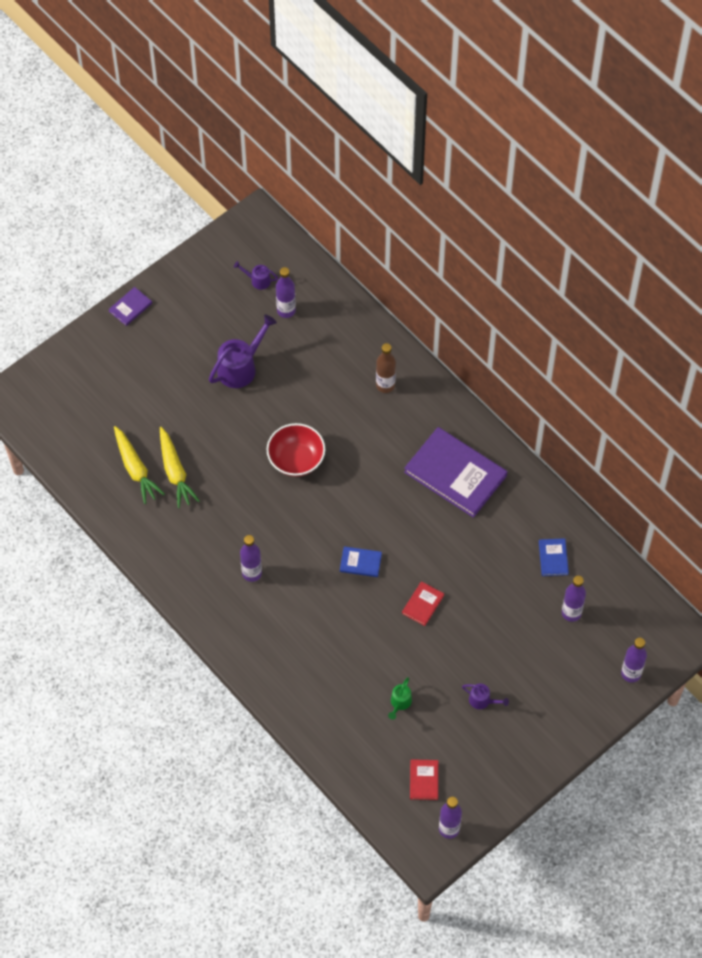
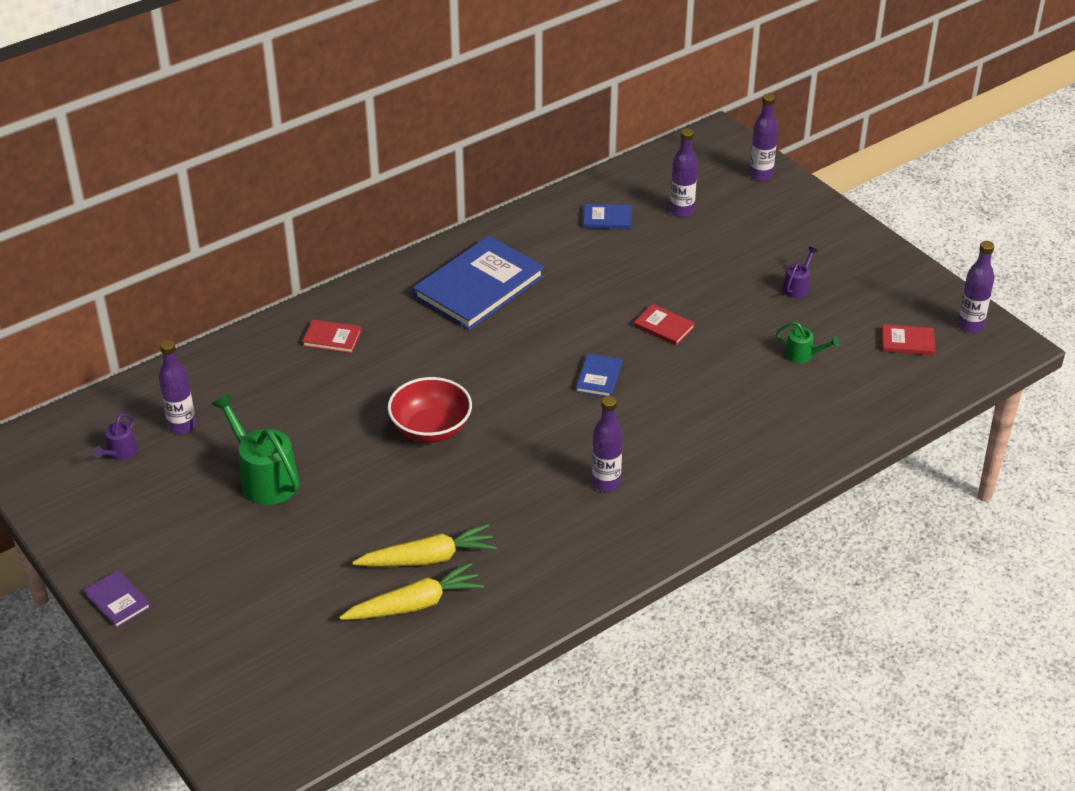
camera: 85 degrees left, 20 degrees down
(241, 367) = (264, 478): purple watering can -> green watering can
(385, 385) = (332, 338): brown bottle -> red book
(455, 474) = (479, 287): purple book -> blue book

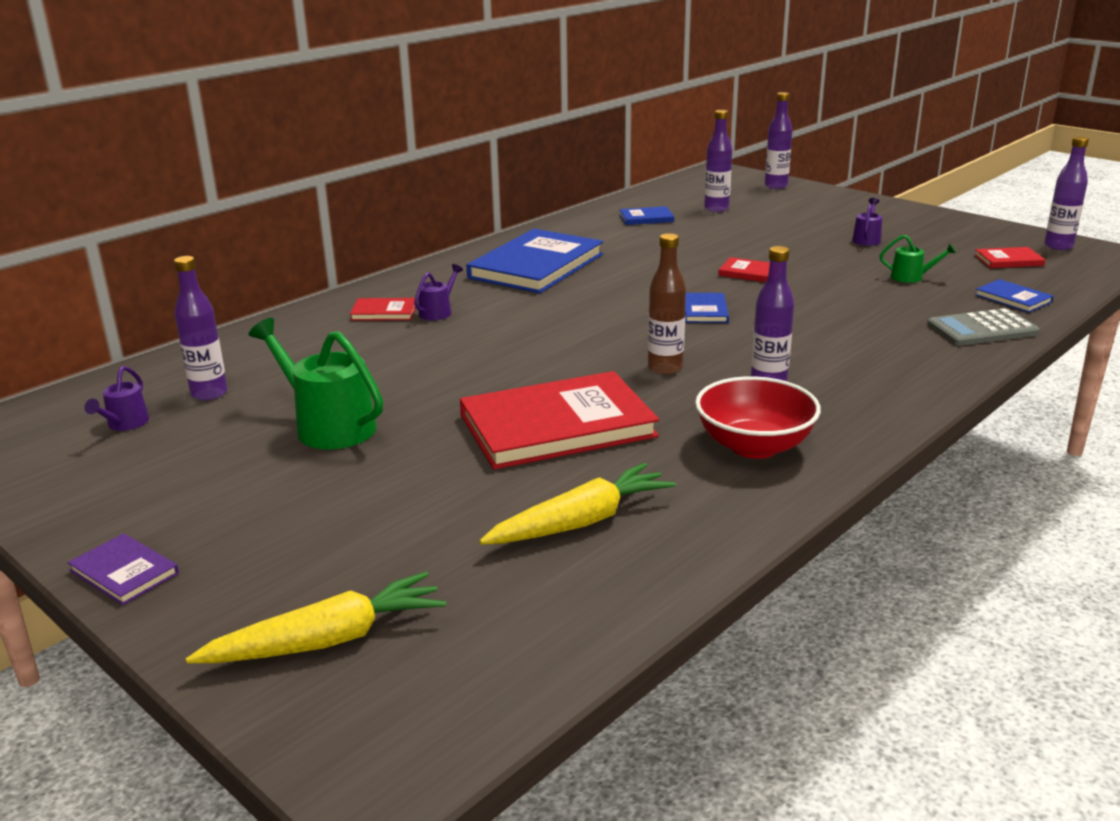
camera: 10 degrees left, 15 degrees down
(376, 345) = (438, 312): none -> purple watering can
(427, 558) = (578, 474): yellow carrot -> yellow carrot (327, 640)
(429, 505) = (557, 426): none -> red book
(431, 429) = (530, 365): red bowl -> red bowl (754, 446)
(535, 450) = (665, 368): none -> brown bottle
(817, 439) = (982, 329): none -> grey calculator
(872, 401) = (1013, 298): none -> blue book

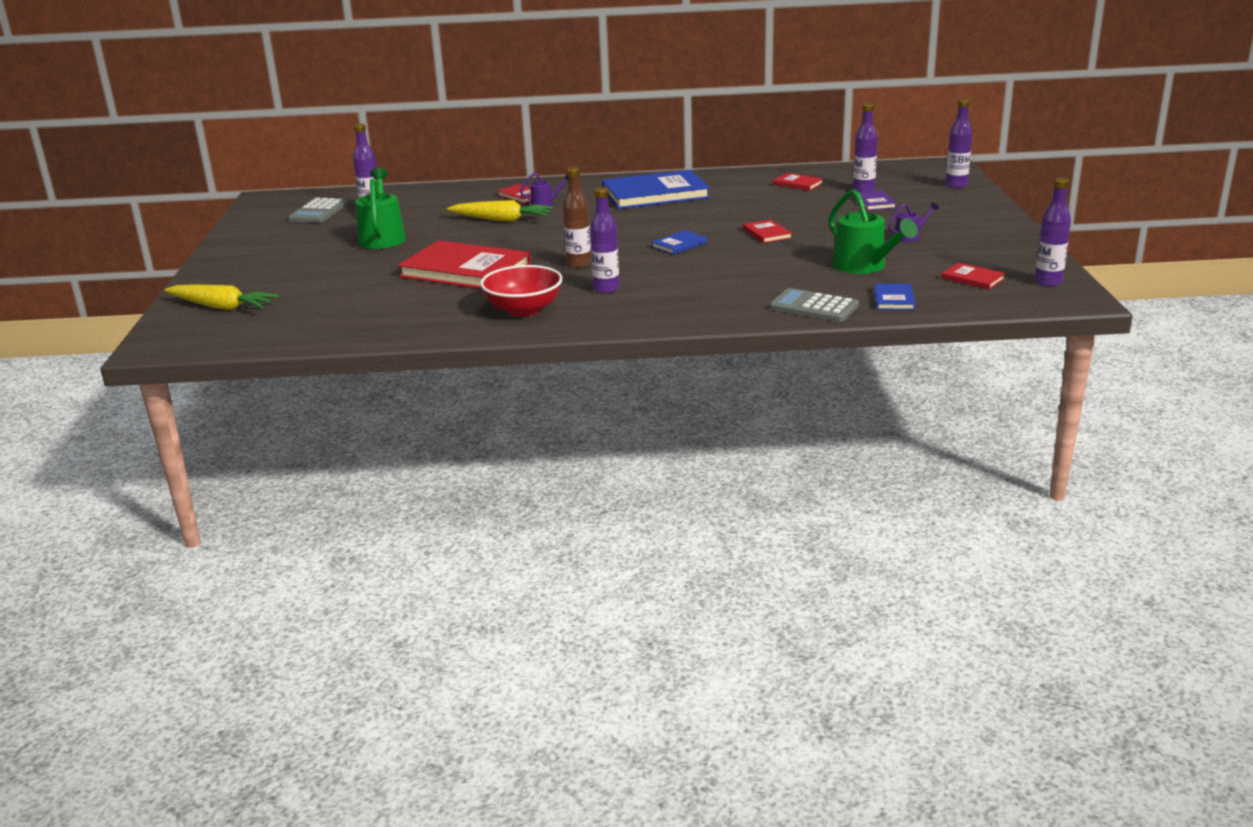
camera: 45 degrees right, 0 degrees up
(124, 572) = (214, 262): purple book -> purple book (874, 202)
(125, 424) = (318, 211): purple watering can -> grey calculator
(580, 522) = (381, 307): yellow carrot -> yellow carrot (501, 220)
(646, 218) = (798, 184): blue book -> red book
(911, 277) = (864, 267): green watering can -> green watering can, size x1.94

